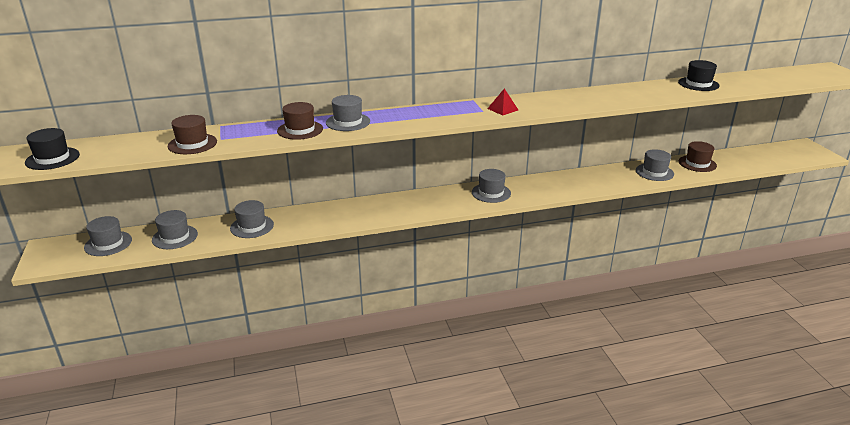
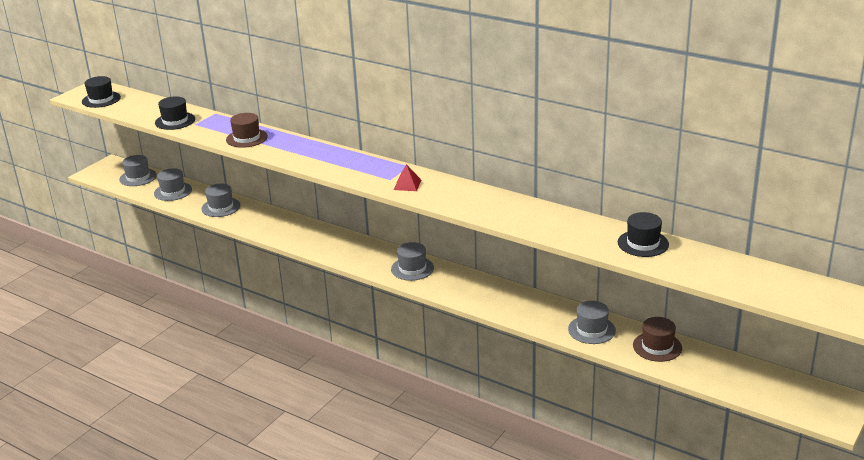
camera: 50 degrees right, 0 degrees up
(192, 144) = (175, 121): brown hat -> black hat
(348, 122) = (285, 145): grey hat -> none

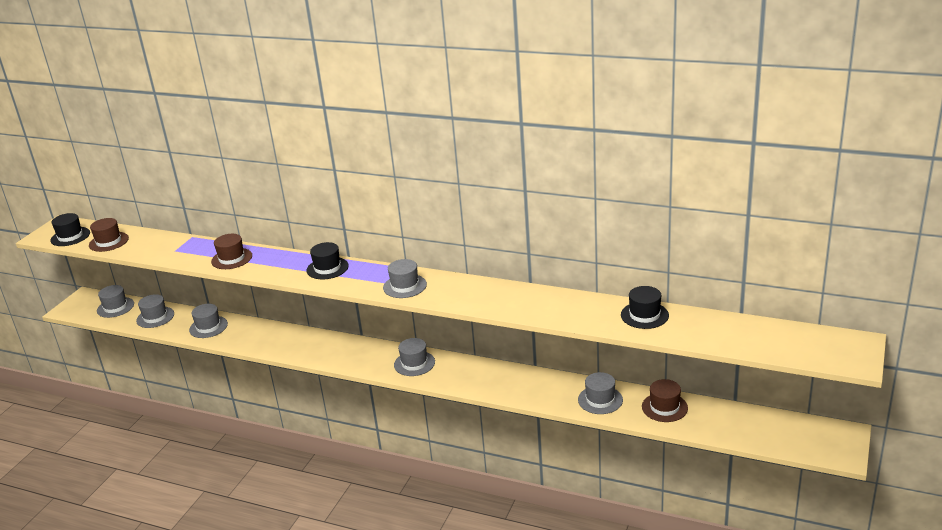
camera: 10 degrees left, 0 degrees up
(135, 108) = (108, 242): none -> brown hat
(175, 121) = (153, 250): black hat -> black hat (327, 268)
(407, 184) = (405, 286): red pyramid -> grey hat

